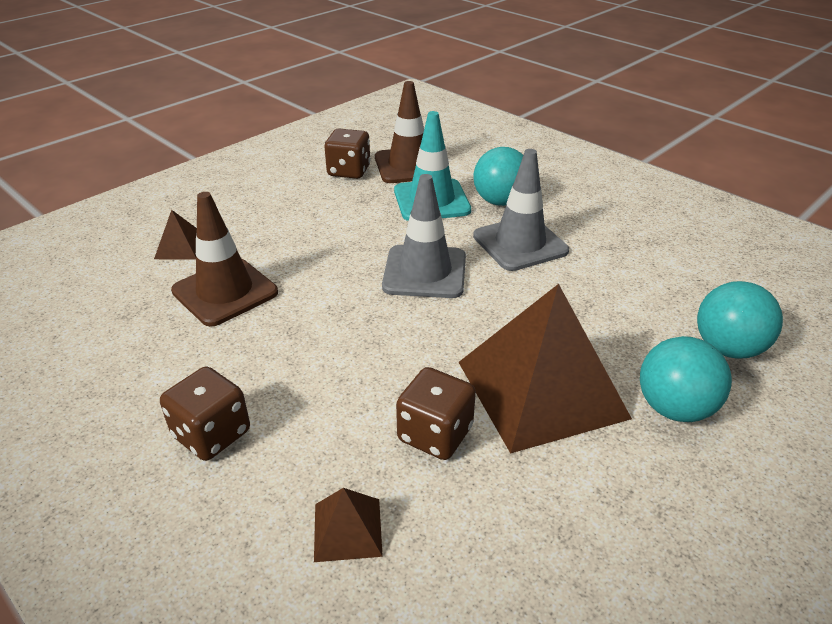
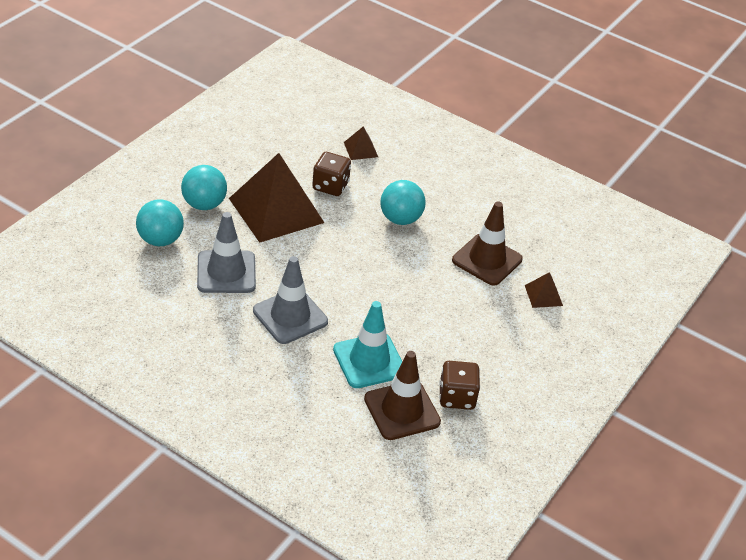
camera: 165 degrees right, 5 degrees up
(212, 434) = (441, 180): brown dice -> none
(425, 272) = (358, 284): grey traffic cone -> grey traffic cone (226, 272)
(500, 201) = (309, 364): turquoise ball -> turquoise ball (400, 219)

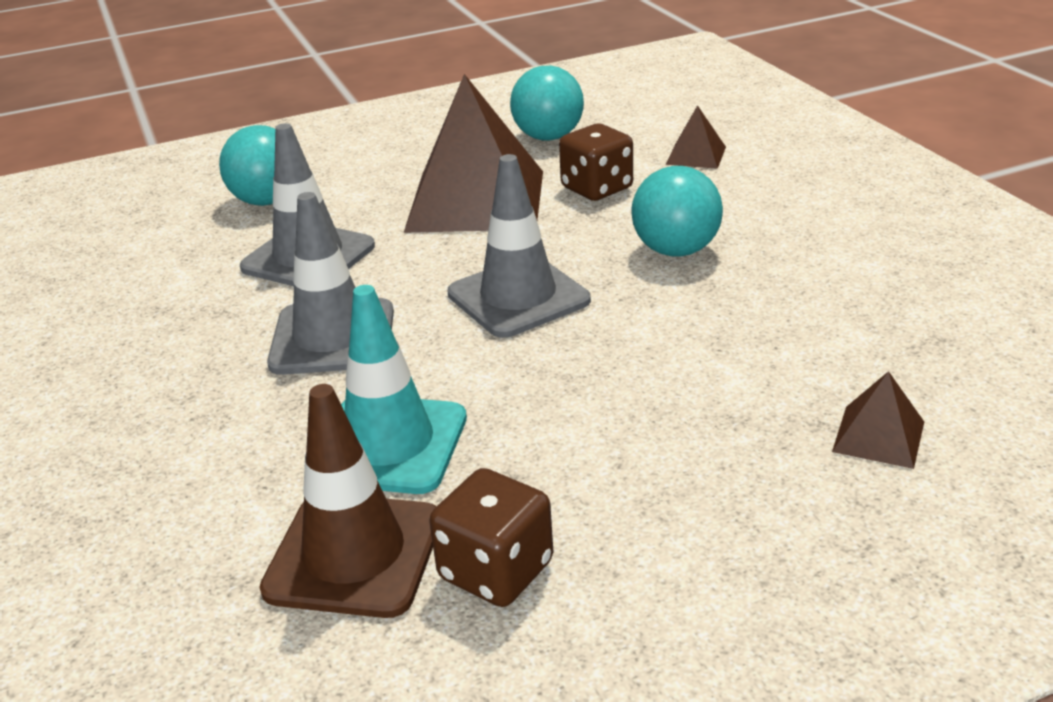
camera: 40 degrees right, 10 degrees down
(204, 204) = (378, 175): turquoise ball -> turquoise ball (548, 137)
(353, 267) = (518, 297): none -> grey traffic cone
(487, 260) = (795, 345): brown traffic cone -> none

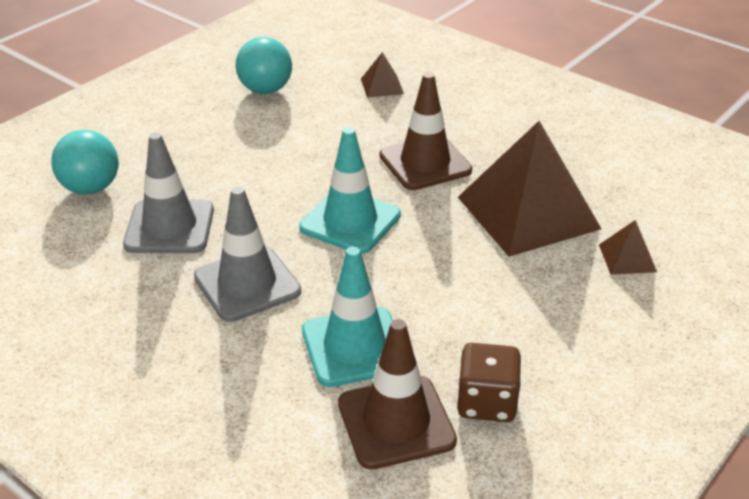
camera: 30 degrees left, 5 degrees up
(476, 200) = (256, 153): brown pyramid -> brown pyramid (528, 212)
(518, 297) = (350, 221): grey traffic cone -> turquoise traffic cone
(597, 188) = (335, 126): brown dice -> none
(676, 251) = (425, 163): turquoise ball -> brown traffic cone

